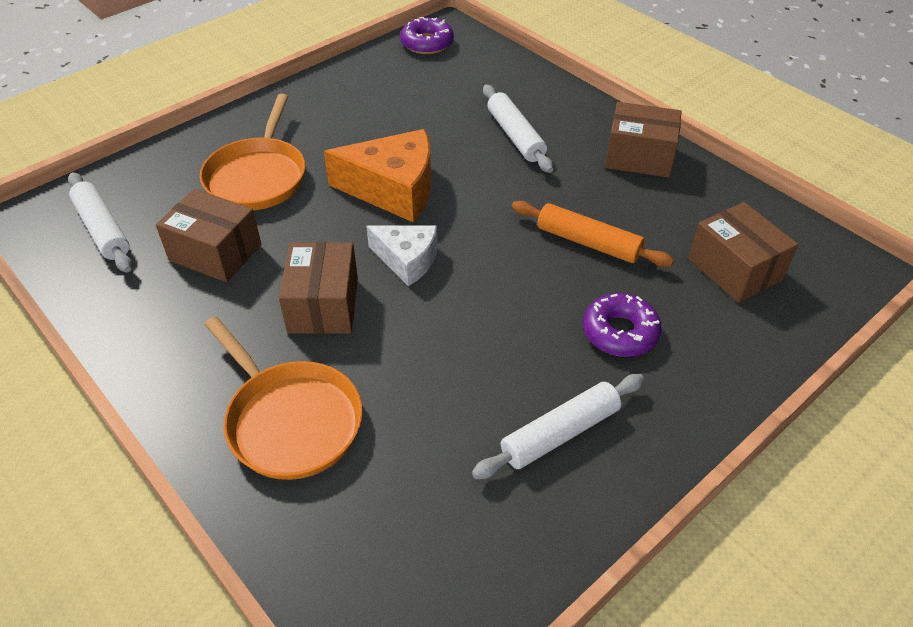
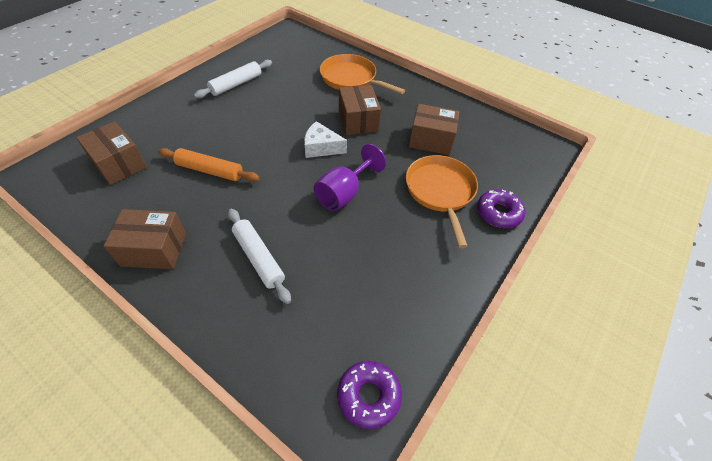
camera: 165 degrees right, 5 degrees up
(103, 229) = (503, 145): white rolling pin -> none
(393, 189) = (344, 193): orange cheese -> purple goblet
(620, 332) = (200, 124): purple donut -> purple donut (498, 213)

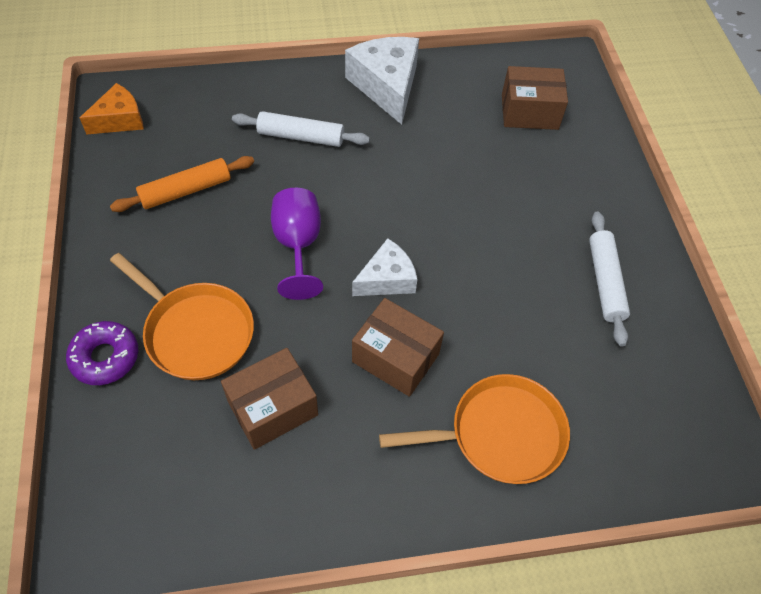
camera: 135 degrees right, 5 degrees up
(154, 249) = (387, 86): brown box -> white cheese
(210, 170) = (450, 166): orange rolling pin -> orange rolling pin (186, 191)
(368, 396) = (119, 120): purple donut -> orange cheese

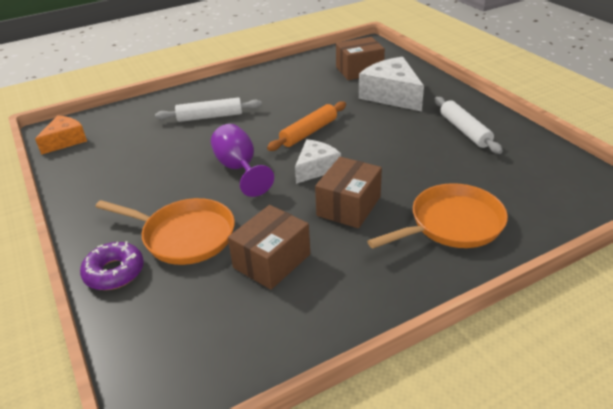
camera: 15 degrees left, 20 degrees down
(186, 191) = (137, 163): orange rolling pin -> orange rolling pin (309, 132)
(387, 86) = (257, 81): white cheese -> white cheese (391, 95)
(395, 358) = (349, 206): brown box -> brown box turned 75 degrees counterclockwise

